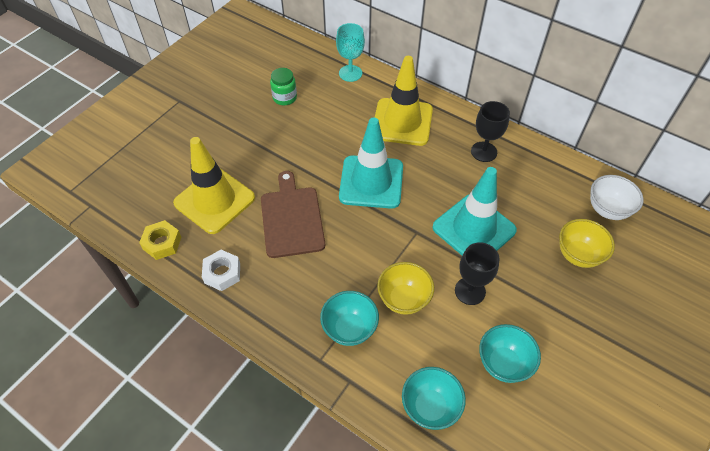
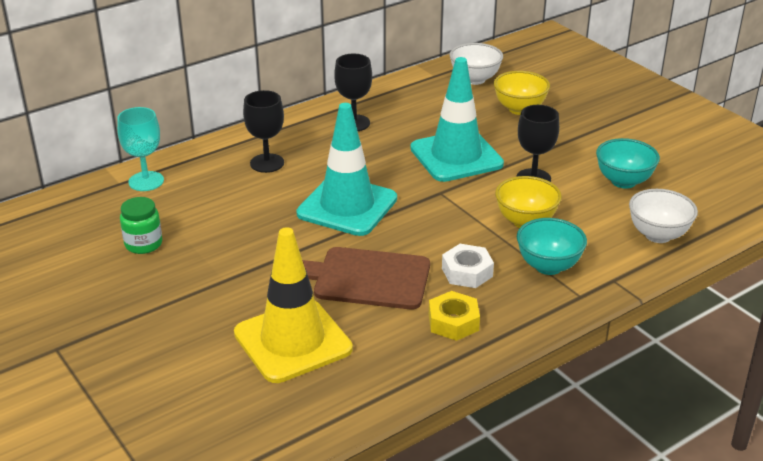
camera: 70 degrees left, 20 degrees down
(162, 243) = (340, 404): yellow nut -> yellow nut (453, 322)
(222, 273) = (423, 353): white nut -> white nut (467, 272)
(402, 122) = (267, 163): yellow traffic cone -> black goblet
(430, 407) = (658, 235): turquoise bowl -> white bowl

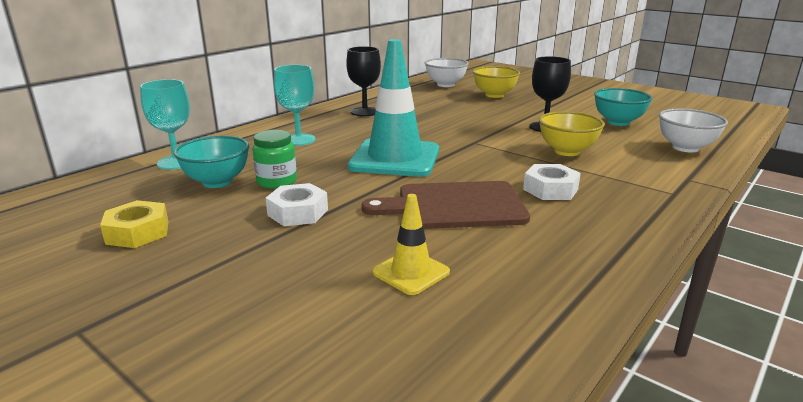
camera: 15 degrees left, 10 degrees down
(143, 244) = (186, 208): green jar -> green jar (277, 182)
(231, 264) = (298, 212): none -> white nut
(267, 163) = (298, 140): black goblet -> turquoise goblet
(293, 341) = (411, 272): yellow traffic cone -> yellow traffic cone, size x0.49
(453, 322) = (576, 229): yellow nut -> yellow nut (138, 232)
(456, 156) = (468, 121): turquoise traffic cone -> none
(548, 266) = (620, 177): turquoise bowl -> turquoise bowl (217, 182)

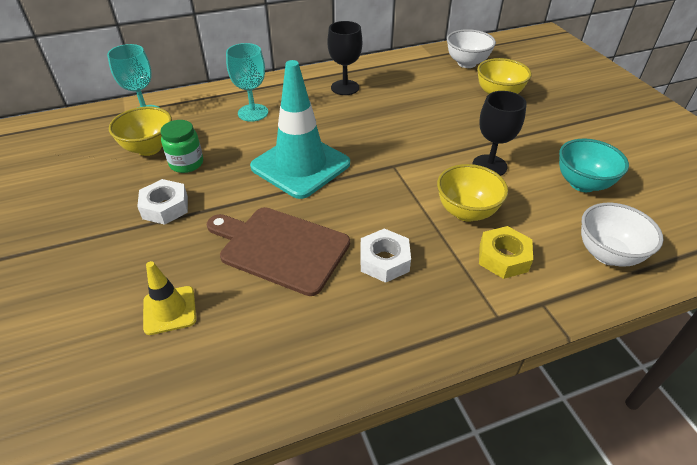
camera: 30 degrees right, 20 degrees up
(138, 232) = (57, 187): yellow nut -> yellow nut (503, 257)
(217, 182) = (149, 148): turquoise bowl -> yellow bowl

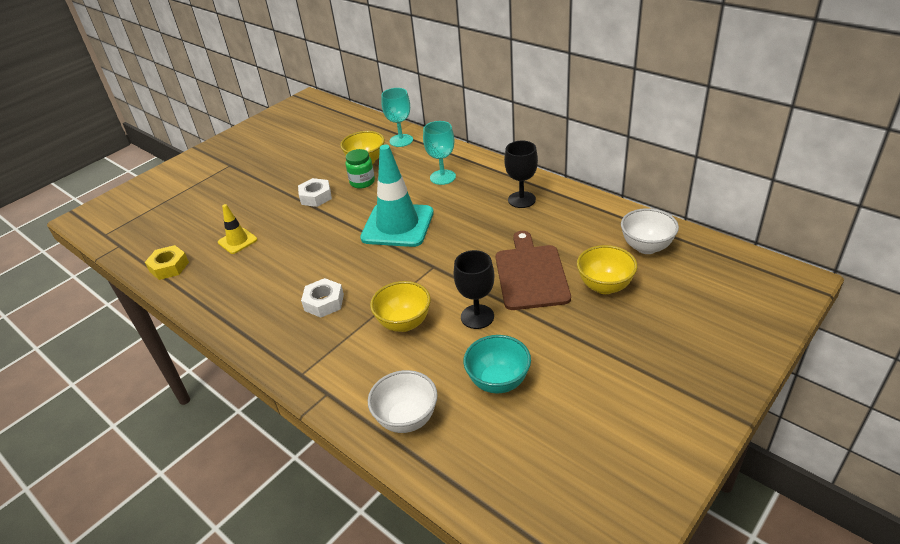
camera: 65 degrees right, 5 degrees down
(280, 248) = (308, 255): brown cutting board -> brown cutting board (531, 274)
(503, 257) = (363, 359): yellow nut -> yellow nut (169, 267)

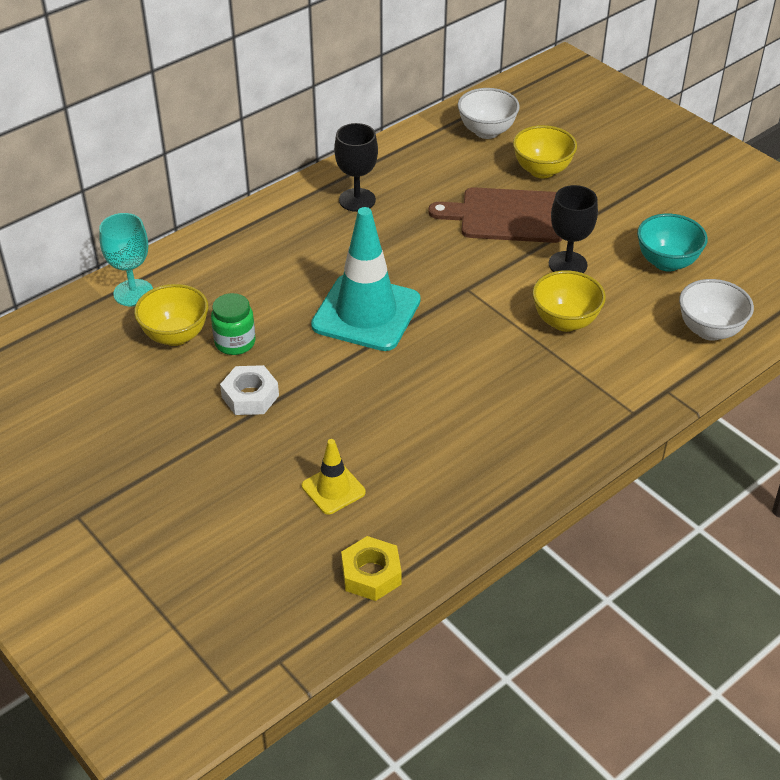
camera: 85 degrees left, 5 degrees up
(324, 302) = (509, 390): white nut -> none
(442, 177) = (267, 260): turquoise goblet -> none

